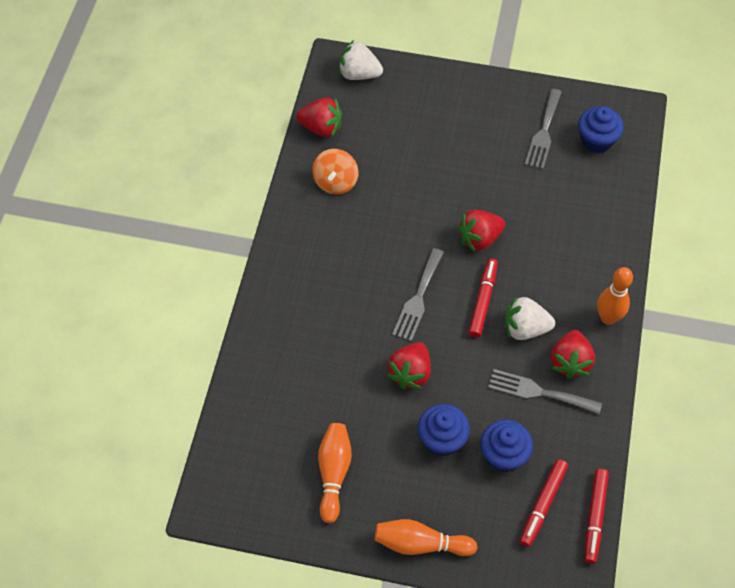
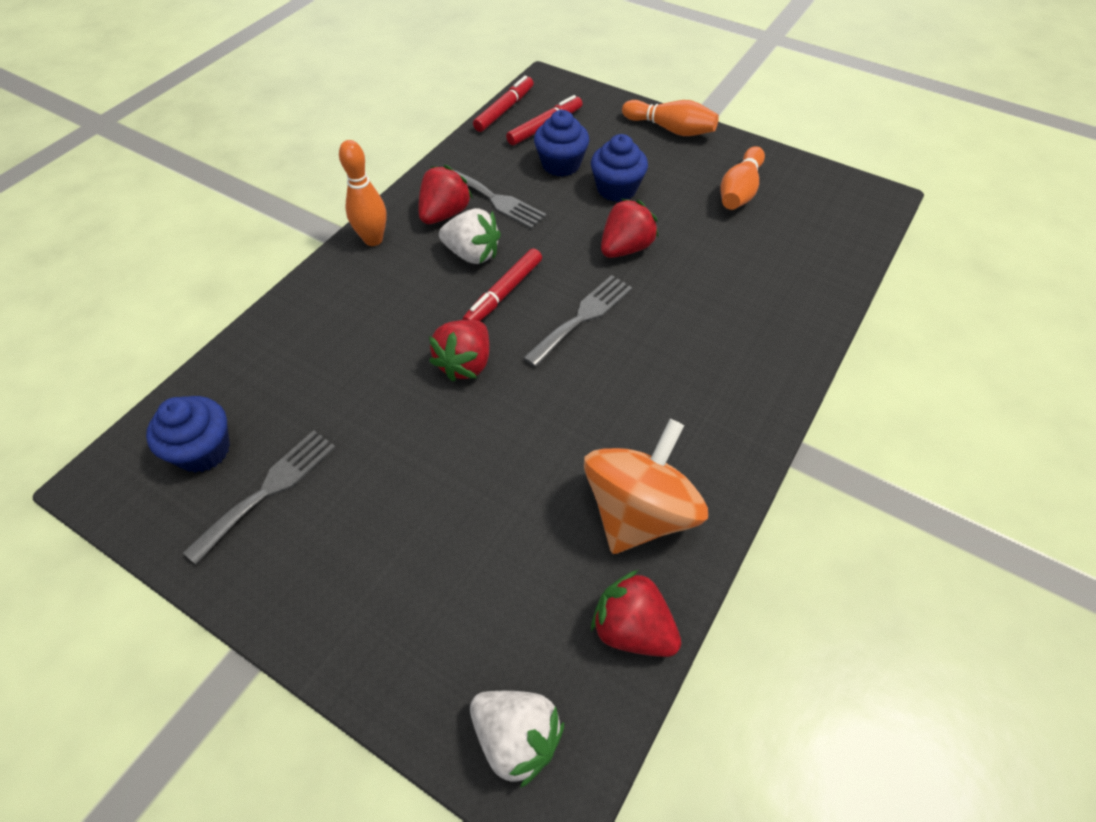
camera: 160 degrees left, 5 degrees down
(335, 182) = (639, 512): orange spinning top -> orange spinning top, size x1.62
(479, 239) = (465, 363): red strawberry -> red strawberry turned 120 degrees clockwise

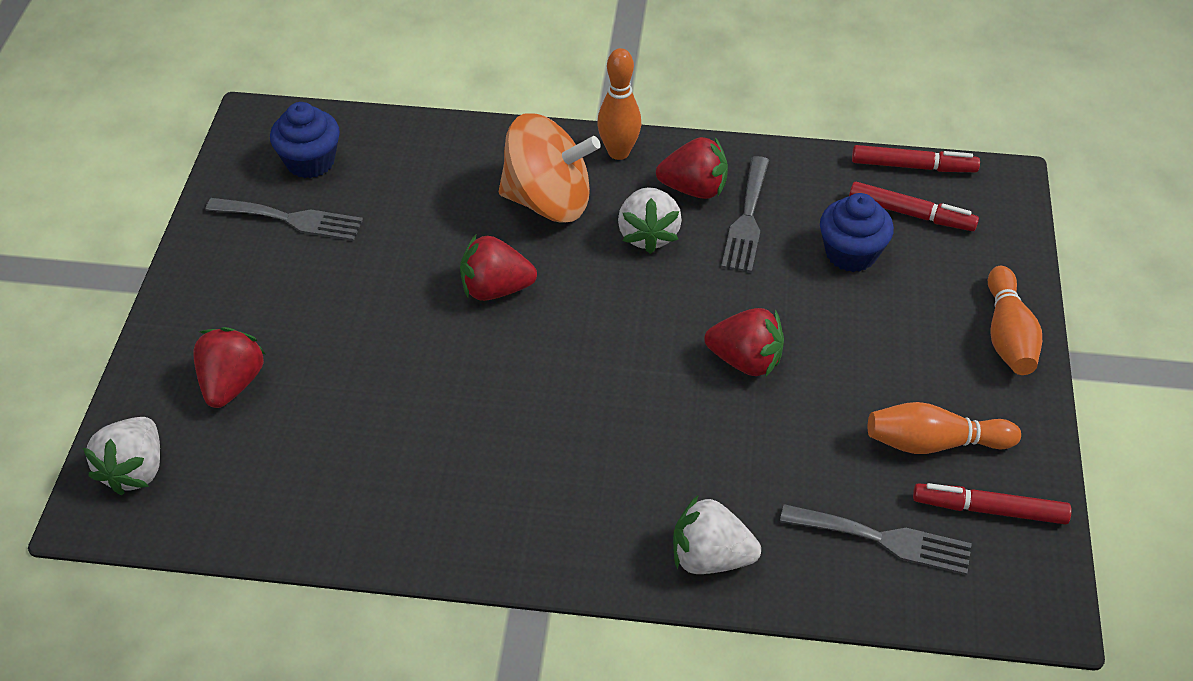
camera: 65 degrees right, 5 degrees down
(504, 293) = (607, 282): red marker -> red marker (989, 510)
(582, 317) = (612, 358): grey fork -> grey fork (884, 540)
(616, 189) = (844, 319): blue cupcake -> none
(632, 628) = (259, 519): red strawberry -> red strawberry (232, 384)
(639, 512) = (385, 486): orange spinning top -> orange spinning top (548, 201)
(790, 329) = (710, 557): none -> white strawberry

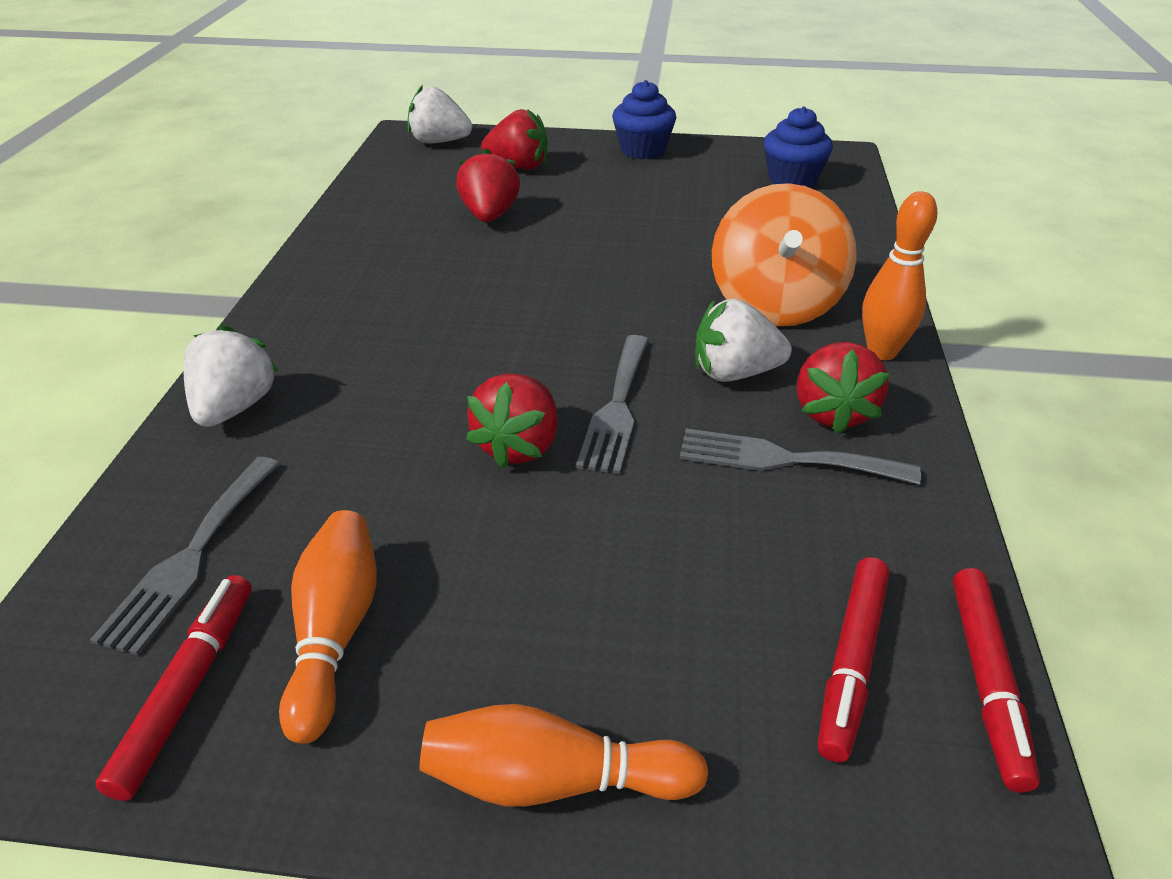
camera: 90 degrees right, 10 degrees down
(291, 219) = (712, 176): grey fork -> grey fork (617, 408)
(495, 289) = (632, 275): red strawberry -> red strawberry (489, 216)
(851, 253) = (735, 569): blue cupcake -> blue cupcake (642, 150)

